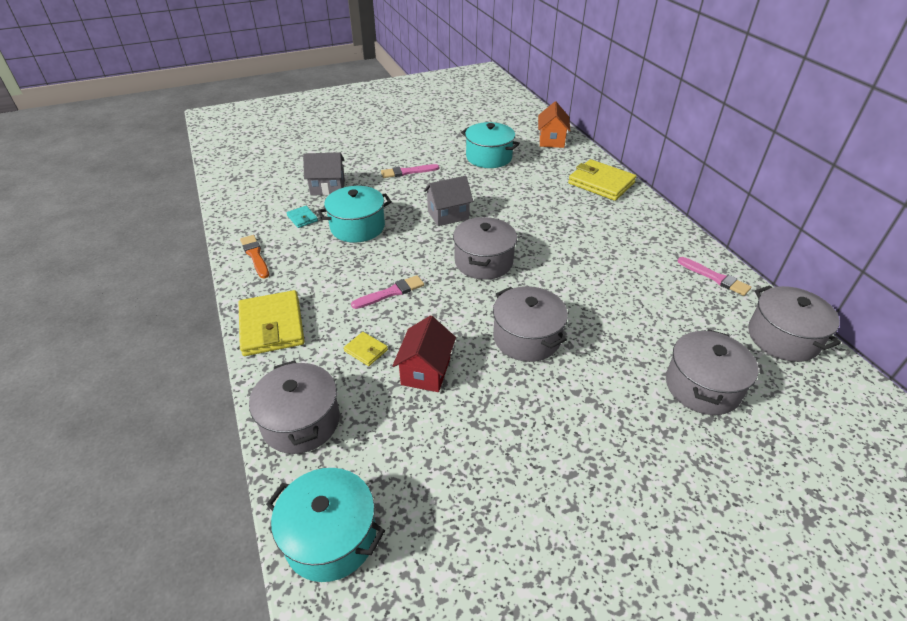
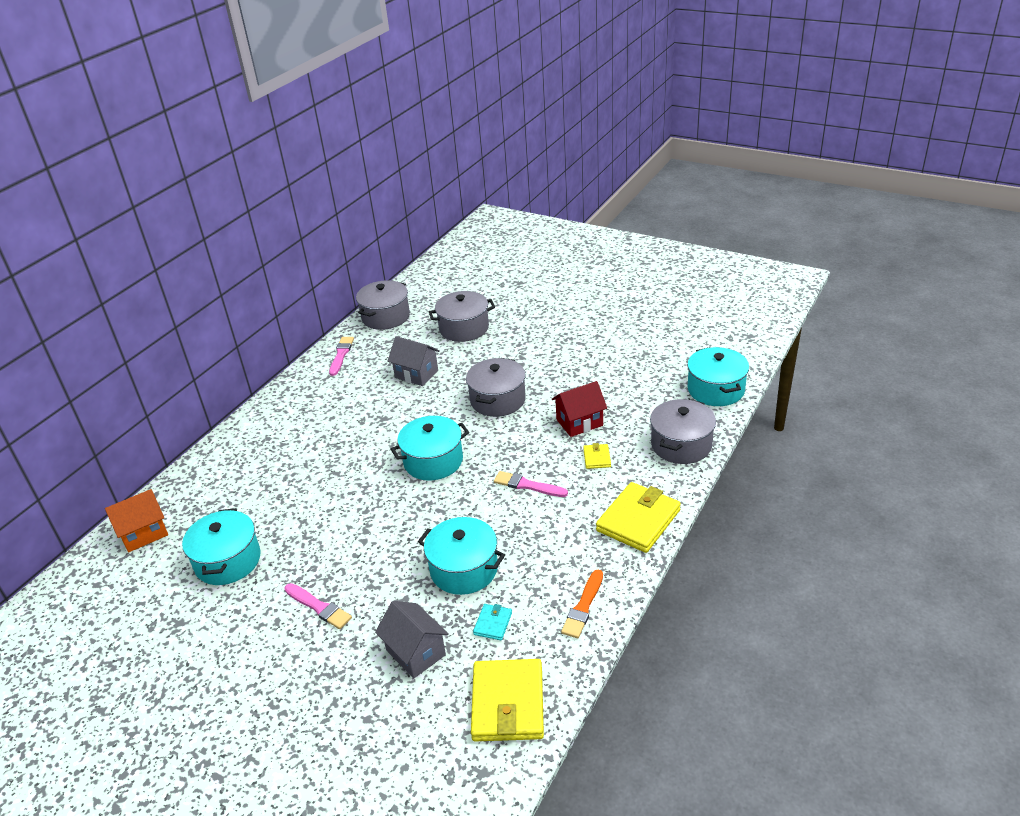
camera: 125 degrees left, 5 degrees down
(448, 215) = (381, 521): grey house -> grey house (416, 374)
(483, 261) = (433, 461): grey pot -> turquoise pot
(601, 183) = (230, 457): yellow wallet -> yellow wallet (508, 703)

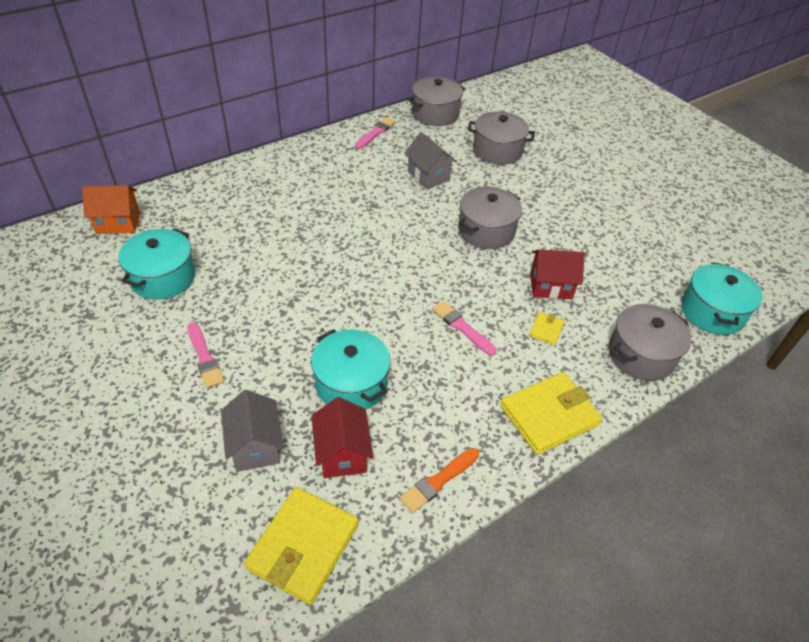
camera: 20 degrees right, 10 degrees up
(433, 461) = (391, 264): turquoise pot -> none
(493, 623) = (342, 453): turquoise wallet -> red house

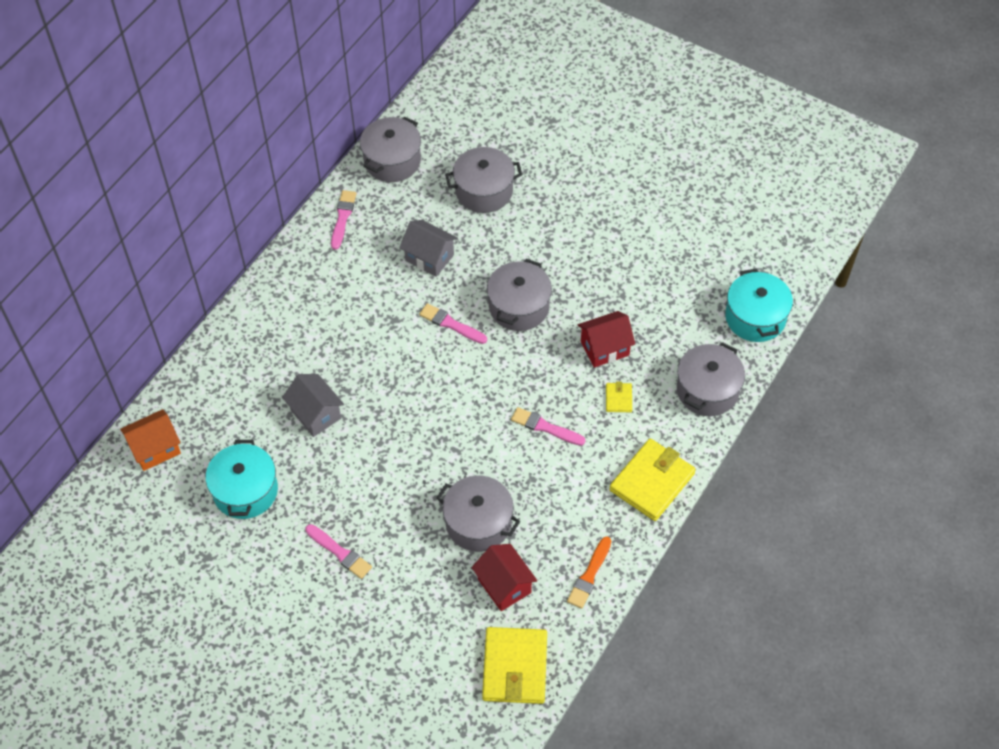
camera: 20 degrees left, 10 degrees up
(255, 446) = (432, 609): grey house -> grey house (316, 414)
(351, 384) = (478, 523): turquoise pot -> grey pot
(420, 223) = (451, 324): none -> pink brush

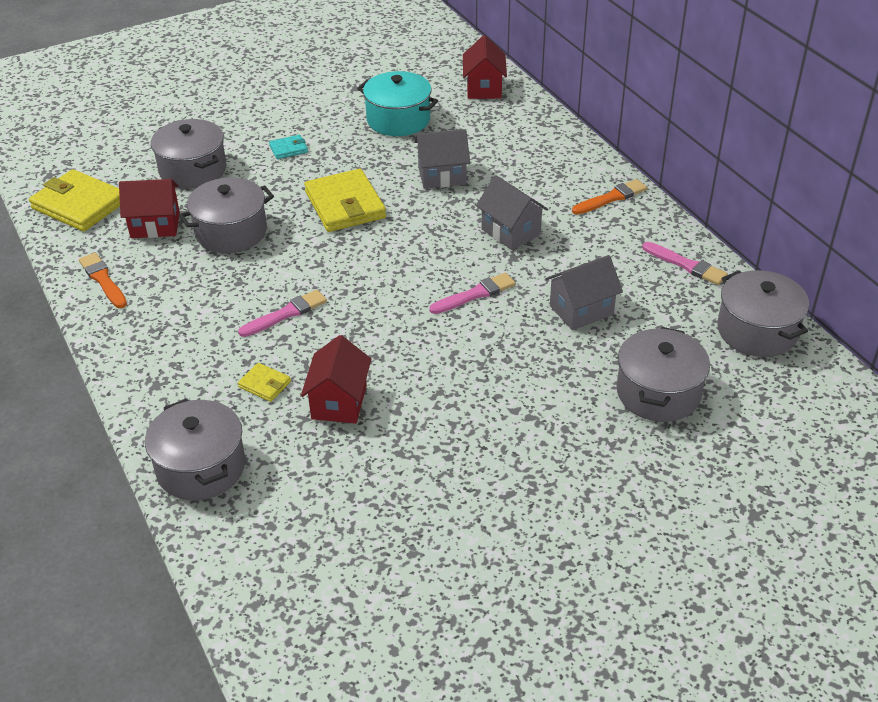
camera: 120 degrees right, 15 degrees down
(155, 449) = (484, 88): orange house -> red house
(283, 289) = (611, 198): none -> orange brush
(339, 552) = (288, 149): pink brush -> turquoise wallet
(365, 334) = (510, 232): none -> grey house
(519, 307) = (456, 354): grey pot -> grey pot (193, 170)
(652, 482) = (144, 365): yellow wallet -> yellow wallet (345, 205)
(755, 317) = (254, 574): turquoise pot -> none

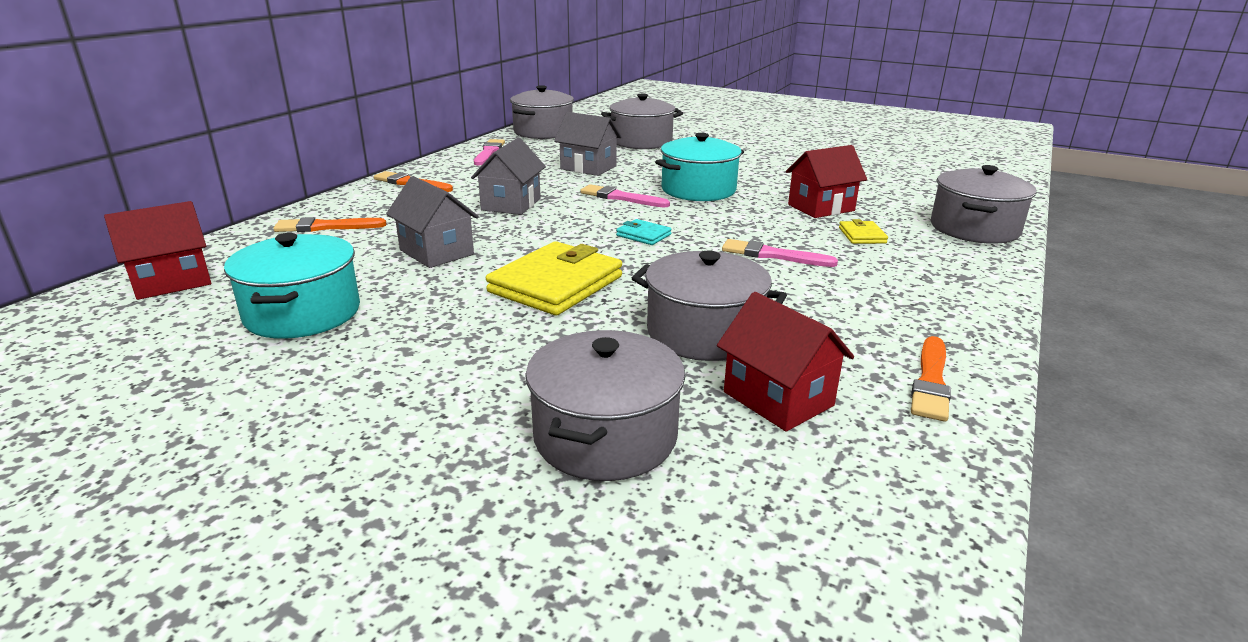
camera: 125 degrees left, 15 degrees down
(79, 205) = (856, 518): yellow wallet -> none
(288, 149) = (456, 370): turquoise wallet -> turquoise wallet (643, 235)
(454, 350) = (698, 190): none -> turquoise pot
(533, 145) = (326, 227): none -> orange brush

